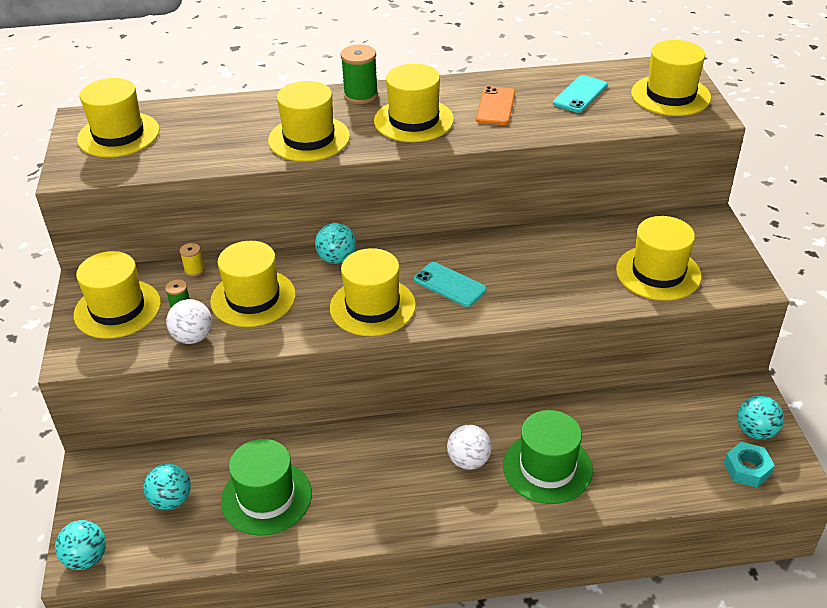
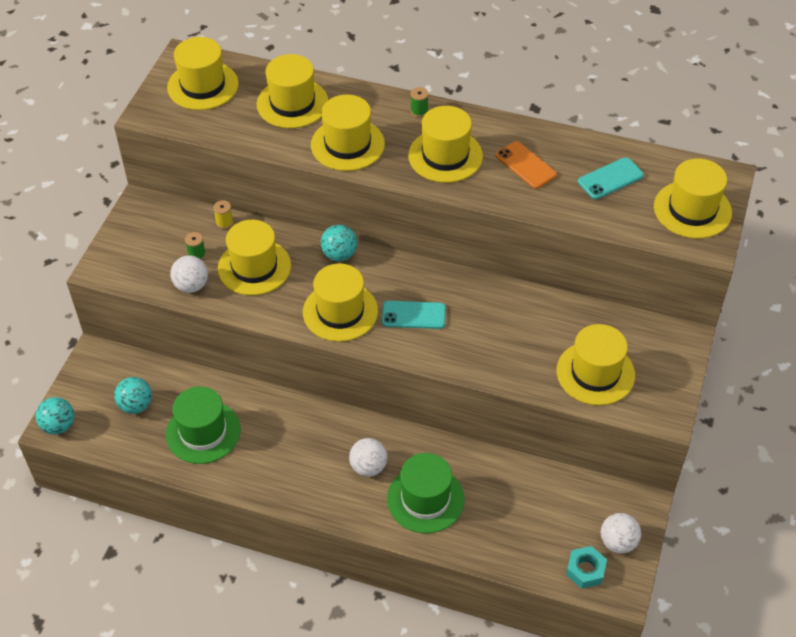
camera: 25 degrees right, 10 degrees up
(117, 309) = (150, 237): yellow hat -> yellow hat (292, 103)
(361, 95) = (419, 111): green spool -> green spool, size x0.55
(449, 285) = (413, 315): turquoise phone -> turquoise phone turned 60 degrees counterclockwise
(495, 106) = (525, 165): orange phone -> orange phone turned 75 degrees counterclockwise
(755, 432) = (618, 542): turquoise ball -> white ball

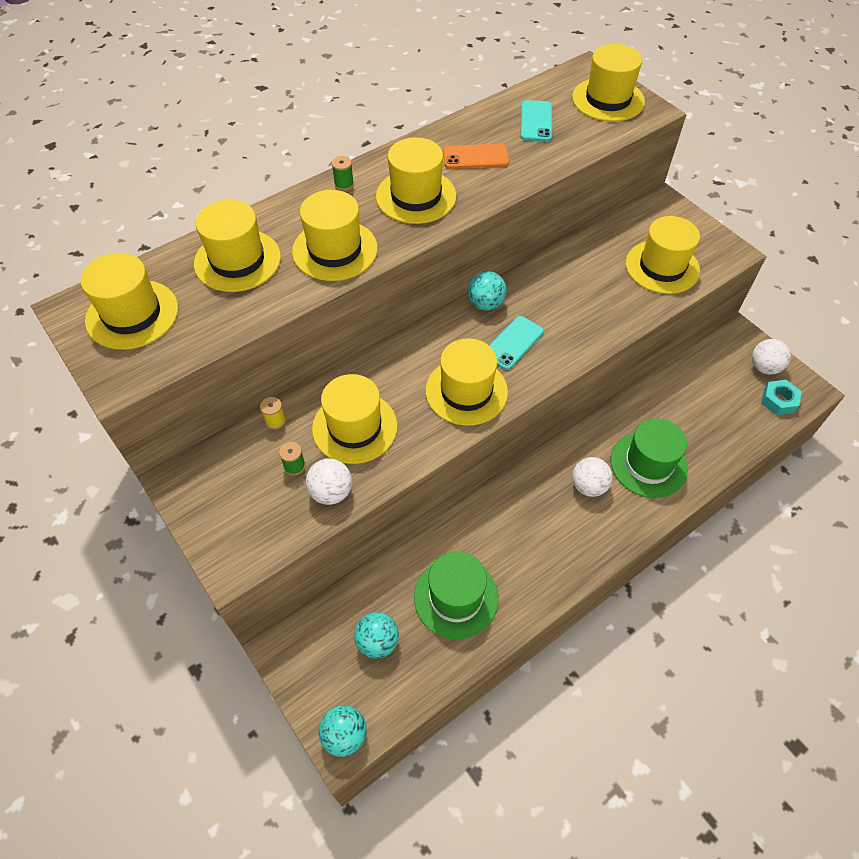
camera: 55 degrees left, 5 degrees up
(339, 254) = (398, 356): turquoise ball -> turquoise ball (485, 304)

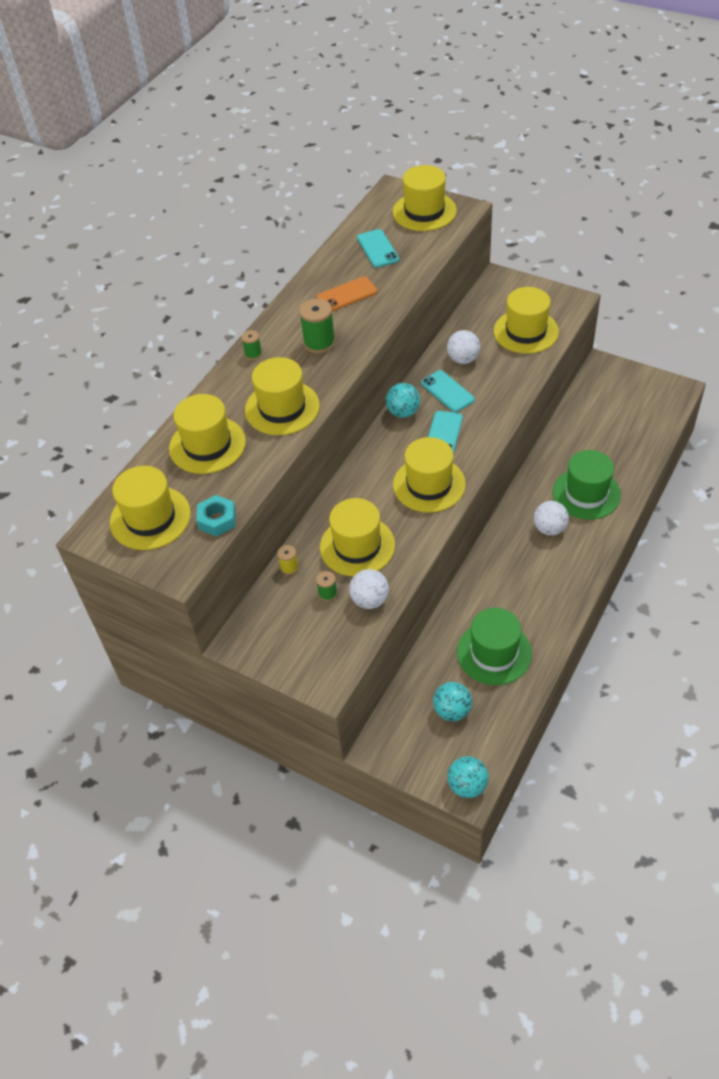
camera: 20 degrees left, 5 degrees down
(416, 196) = (319, 343): yellow hat -> green spool
(543, 299) = (447, 391): none -> turquoise phone
(764, 367) = (635, 384): white ball -> white ball (463, 359)
(778, 401) = (659, 406): turquoise nut -> turquoise nut (217, 520)

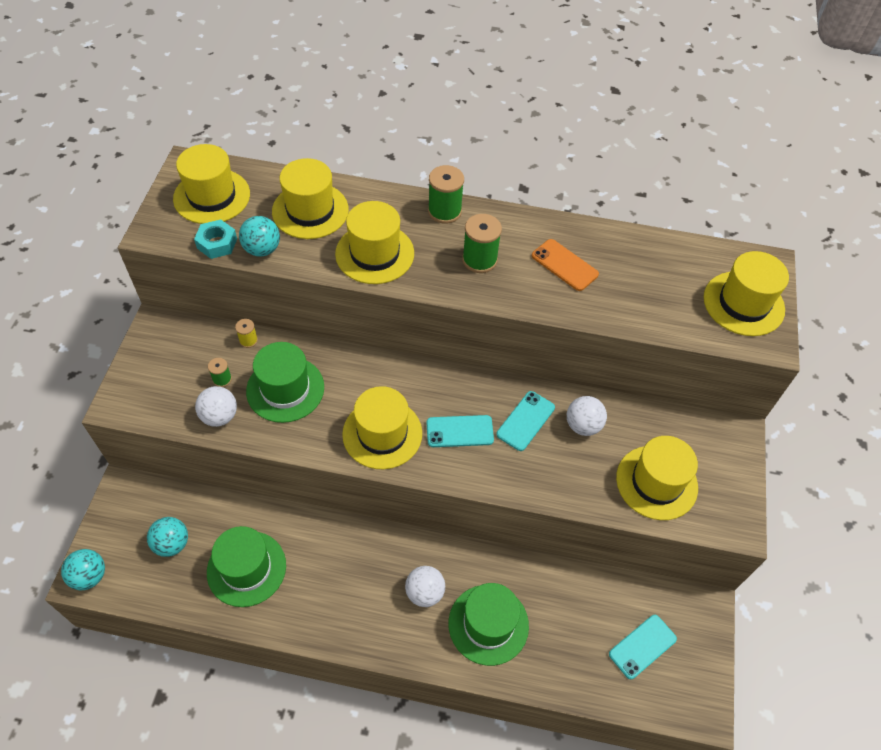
camera: 65 degrees right, 5 degrees up
(253, 354) = (444, 211): green spool -> green spool, size x1.83
(357, 546) = (285, 389): yellow hat -> green hat
(378, 249) = (654, 274): turquoise phone -> turquoise phone (642, 646)
(403, 412) = (480, 386): turquoise ball -> turquoise ball (262, 249)

